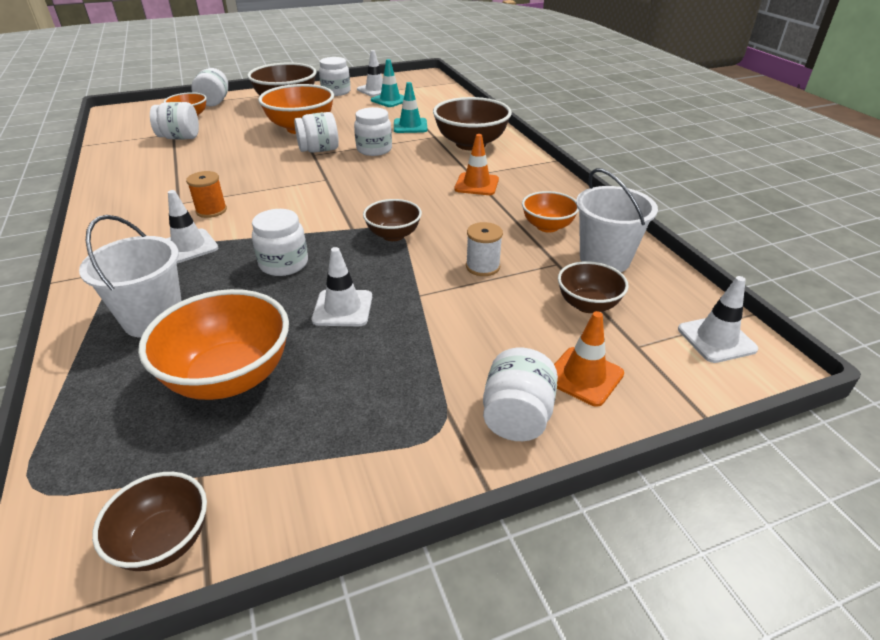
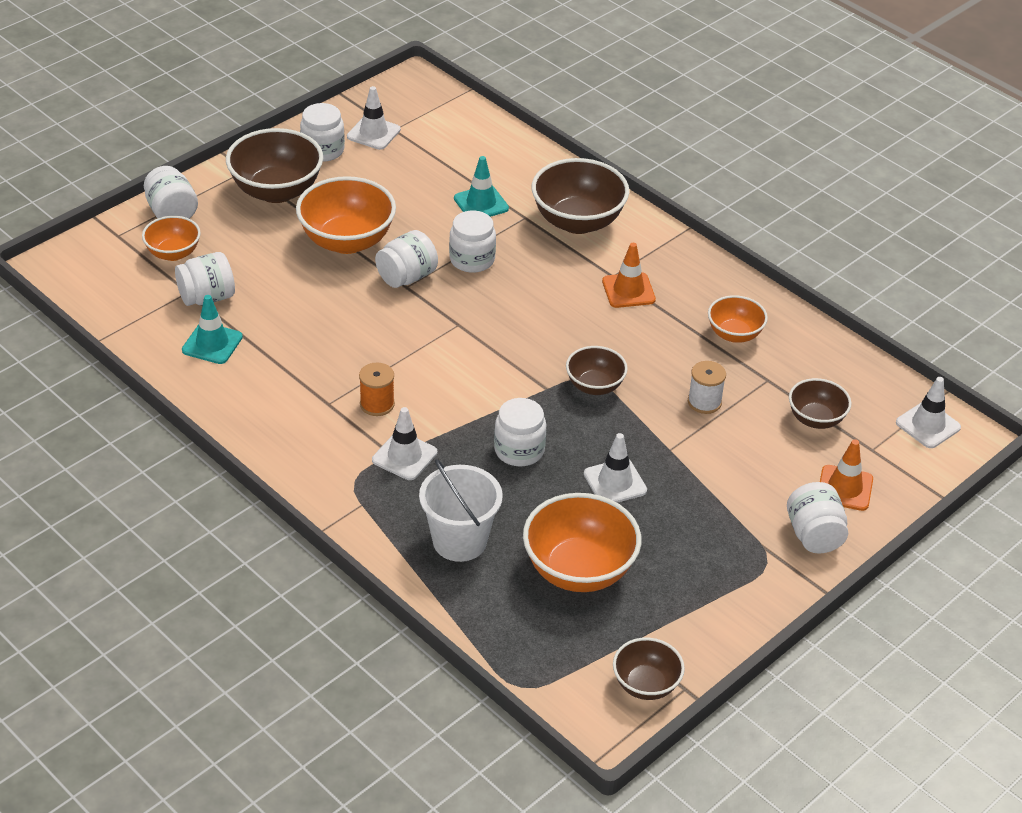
camera: 25 degrees left, 5 degrees up
(390, 100) = (413, 153): turquoise traffic cone -> turquoise traffic cone (212, 344)
(604, 259) = (806, 363): white bucket -> none

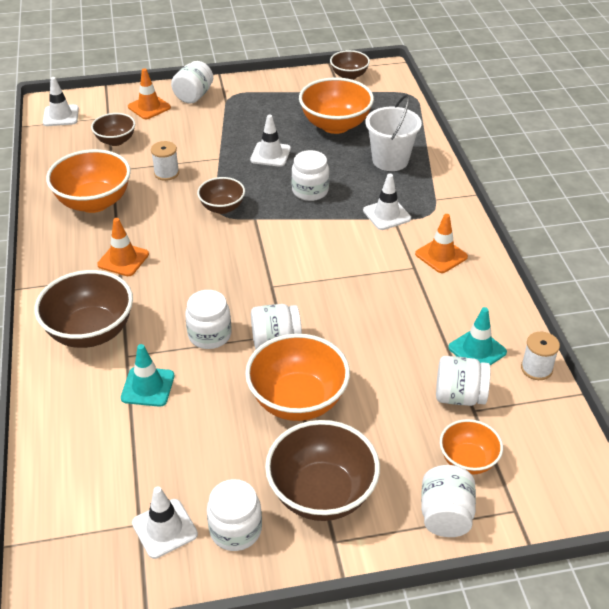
camera: 145 degrees left, 0 degrees up
(145, 349) = (536, 368): none -> white spool
(308, 429) = (441, 255): none -> orange traffic cone
(377, 404) = (379, 253): orange spool -> none
(734, 334) = (94, 202): orange bowl -> orange bowl, size x1.73

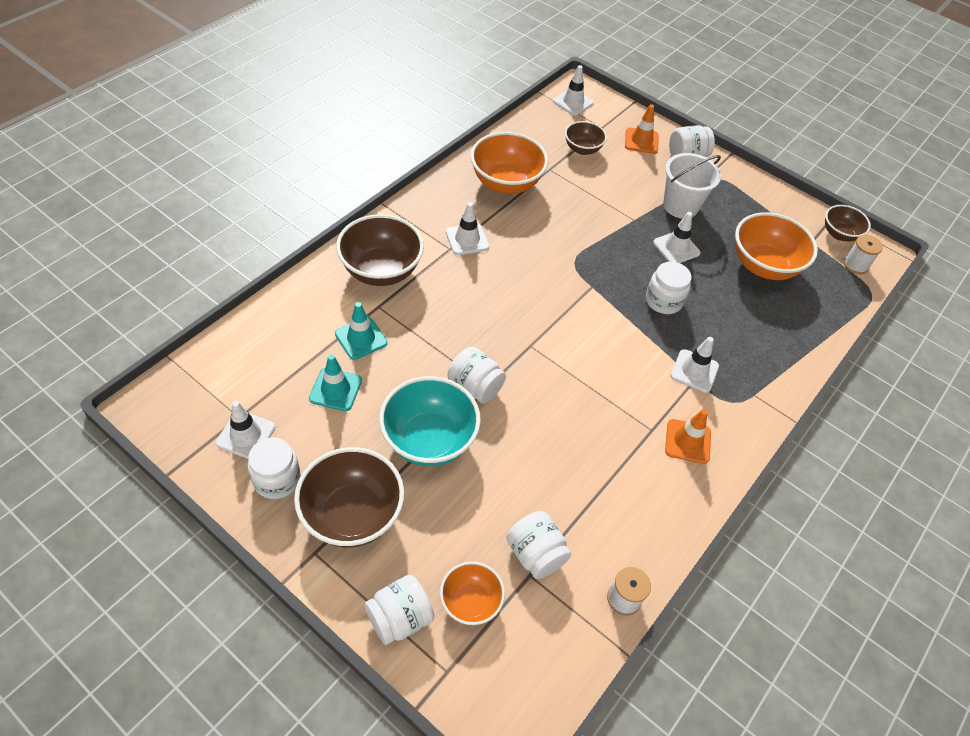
camera: 45 degrees right, 10 degrees up
(123, 259) = (467, 239): orange traffic cone -> white traffic cone
(166, 173) = (582, 201): white spool -> white spool (855, 265)
(209, 335) = (443, 341): white jar -> none
(222, 208) = (582, 259): brown bowl -> none
(297, 400) = (429, 440): orange bowl -> turquoise bowl
(390, 160) = (765, 331): white bucket -> white bucket (680, 206)
(477, 350) = (601, 537): turquoise traffic cone -> turquoise traffic cone (335, 389)

